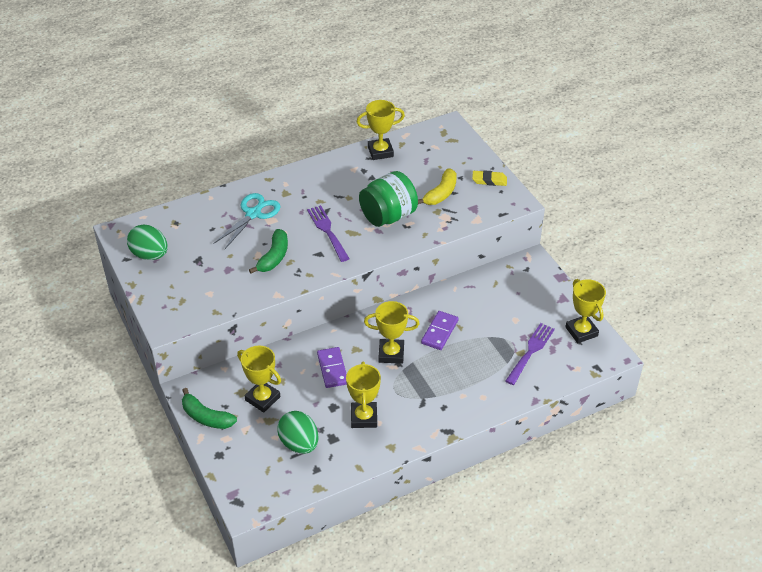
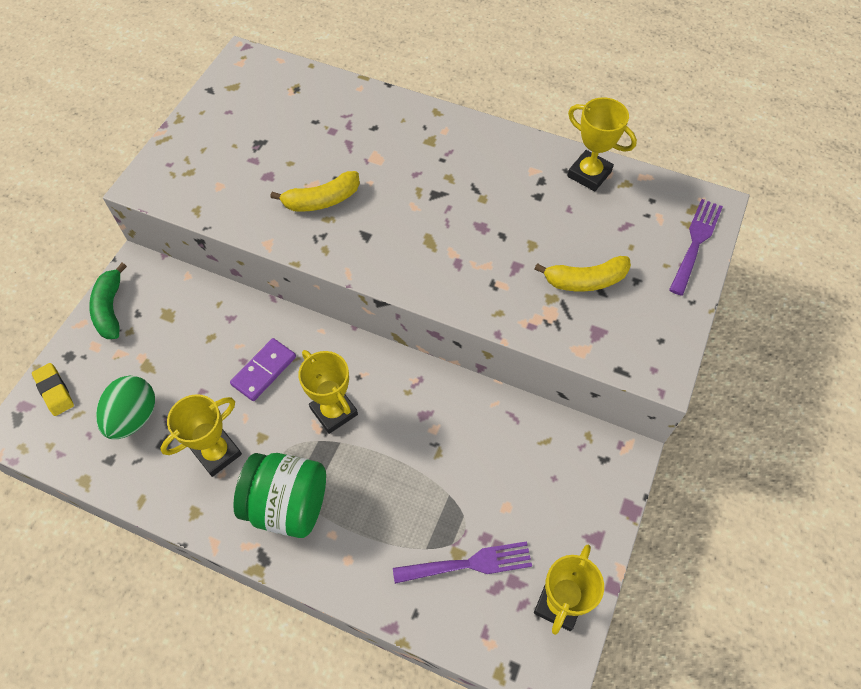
camera: 50 degrees right, 15 degrees up
(150, 255) = (231, 102): green egg -> none
(253, 214) = (371, 137): turquoise scissors -> none
(262, 398) = (171, 338): yellow trophy -> none
(274, 257) = (322, 200): green banana -> yellow banana
(327, 231) = (408, 218): purple fork -> purple fork (696, 242)
(388, 216) = (491, 256): green jar -> green jar (288, 504)
(439, 332) = (410, 437): purple domino -> none
(489, 180) = (665, 314): yellow eraser -> yellow eraser (54, 391)

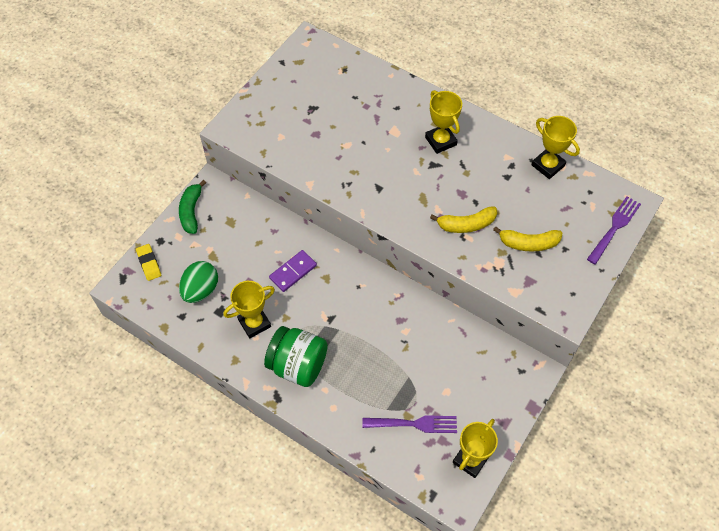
camera: 10 degrees right, 0 degrees up
(322, 200) = (351, 157): yellow banana -> yellow banana (466, 225)
(334, 411) = (337, 308): yellow trophy -> yellow trophy (440, 141)

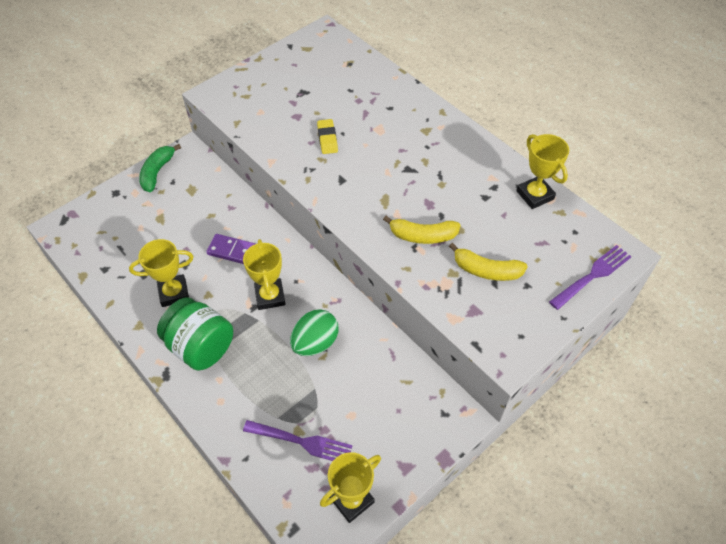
camera: 15 degrees right, 5 degrees down
(149, 263) = (95, 211): yellow eraser -> yellow eraser (327, 139)
(201, 290) = (134, 248): green egg -> green egg (315, 343)
(293, 272) = (234, 251): purple domino -> purple domino turned 45 degrees clockwise
(440, 141) = (424, 148): yellow trophy -> yellow trophy (270, 296)

